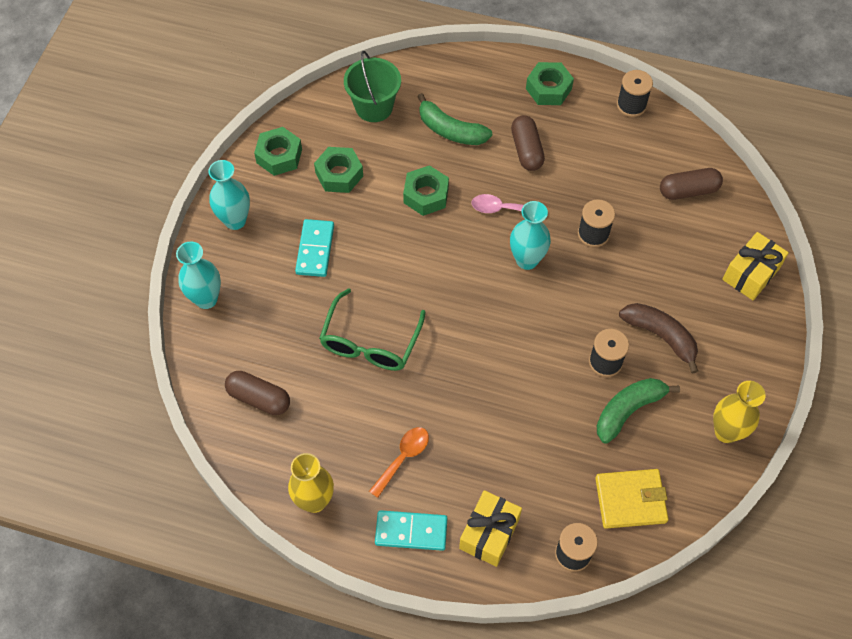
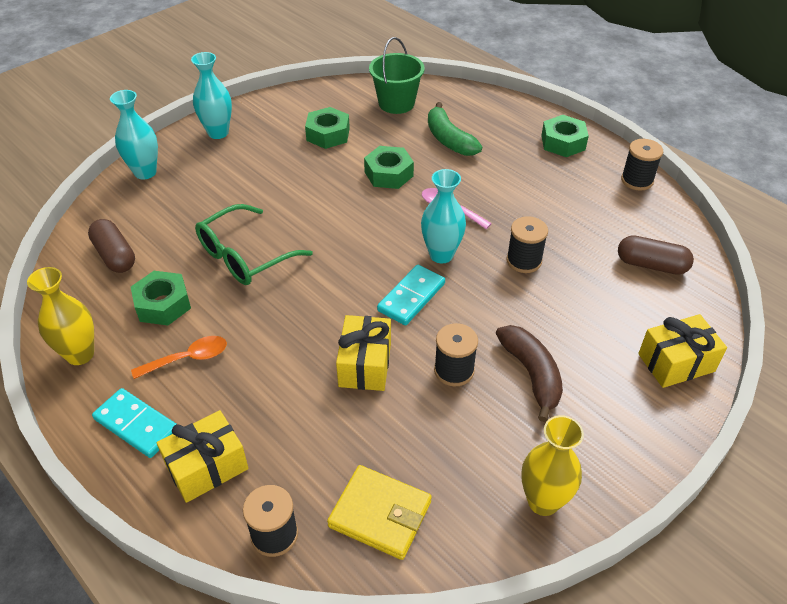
camera: 30 degrees right, 15 degrees down
(279, 156) = (291, 106): green nut -> green nut (163, 304)
(315, 249) = (261, 174): turquoise domino -> turquoise domino (411, 297)
(526, 150) = (507, 176): brown capsule -> none
(539, 391) = (365, 364): none -> yellow gift
(628, 410) = (445, 425): green banana -> none

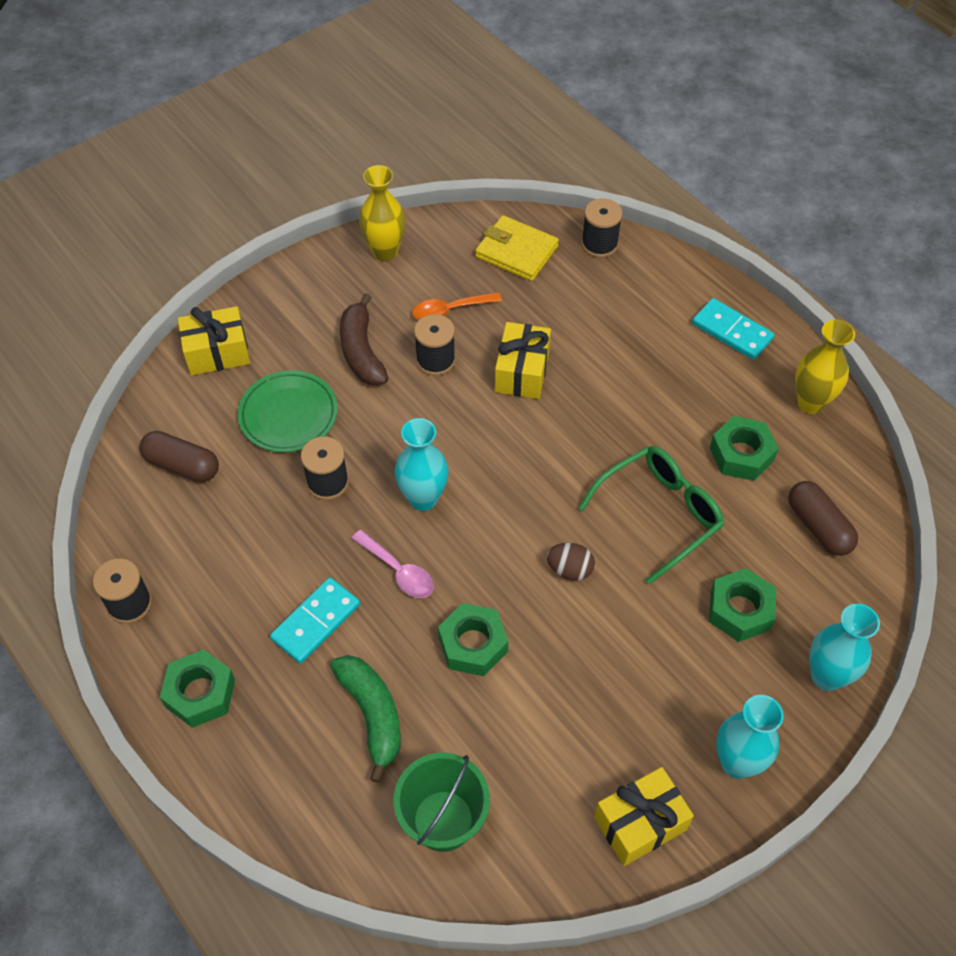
camera: 175 degrees left, 10 degrees up
(188, 358) = (699, 390): orange spoon -> orange spoon (450, 310)
(207, 467) = (661, 293): yellow gift -> yellow gift (640, 823)
(320, 217) = (569, 569): none -> brown egg
(328, 134) = (560, 743): green nut -> green nut (740, 610)
(411, 297) = (466, 444): turquoise domino -> turquoise domino (316, 622)
(579, 310) = (288, 415): none -> green plate

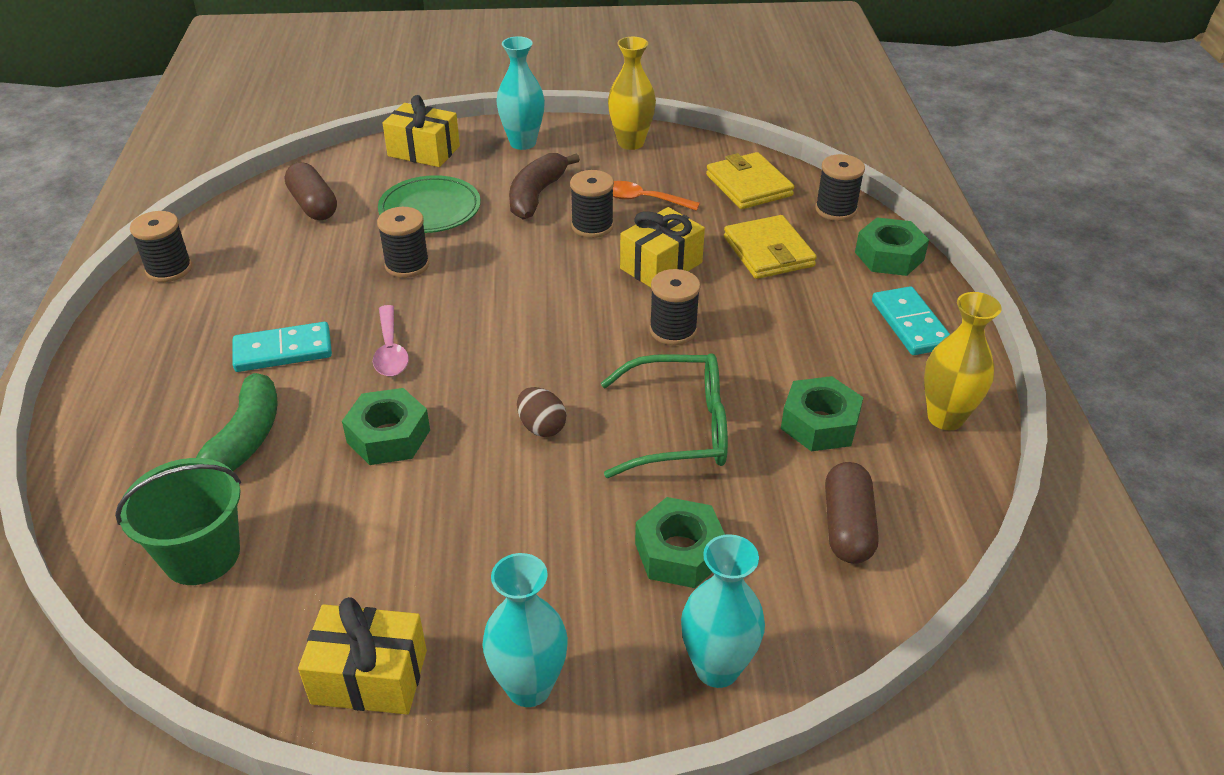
camera: 35 degrees right, 15 degrees down
(200, 693) = (141, 351): green nut -> green nut (889, 256)
(423, 498) = (471, 311): turquoise vase -> turquoise vase (523, 143)
(583, 429) = (673, 330): none -> black spool
(586, 314) = (768, 252): none -> yellow wallet

